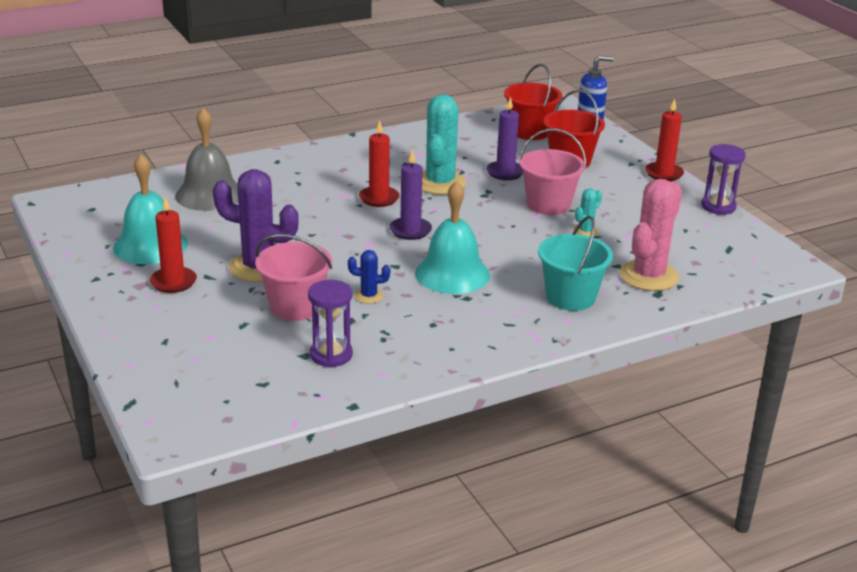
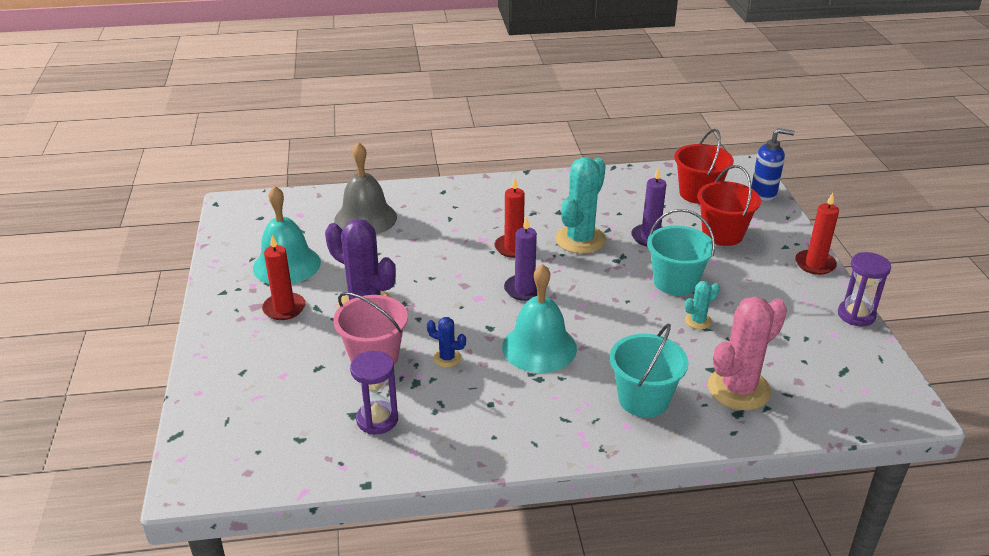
camera: 20 degrees right, 5 degrees up
(548, 204) = (675, 282): pink bucket -> turquoise bucket

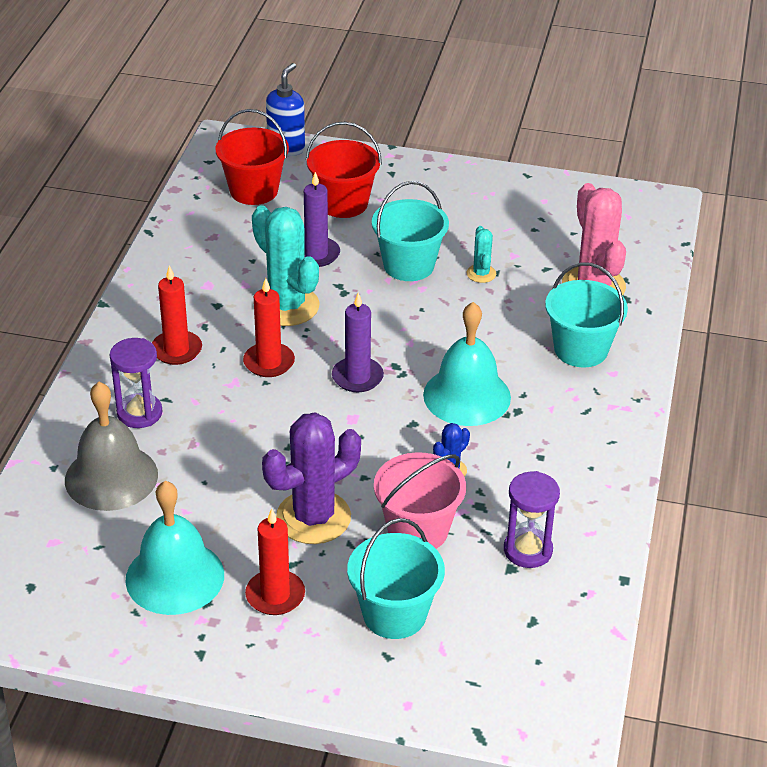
camera: 70 degrees left, 5 degrees up
(284, 366) = (394, 614): none -> turquoise bucket
(815, 264) = (432, 167): red candle -> red candle (176, 350)
(856, 315) = (524, 176): purple hourglass -> purple hourglass (139, 413)

